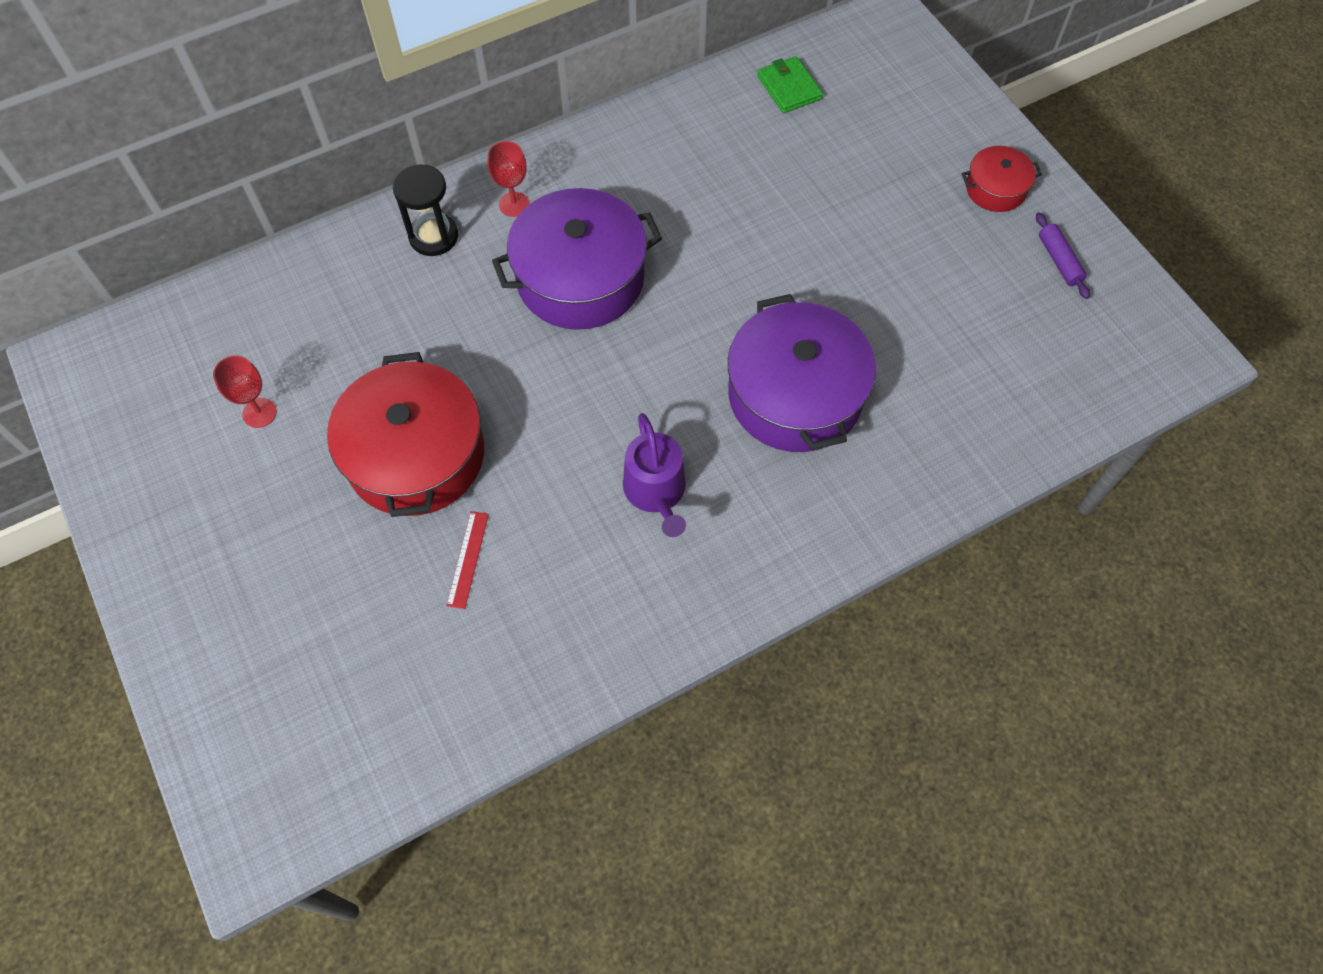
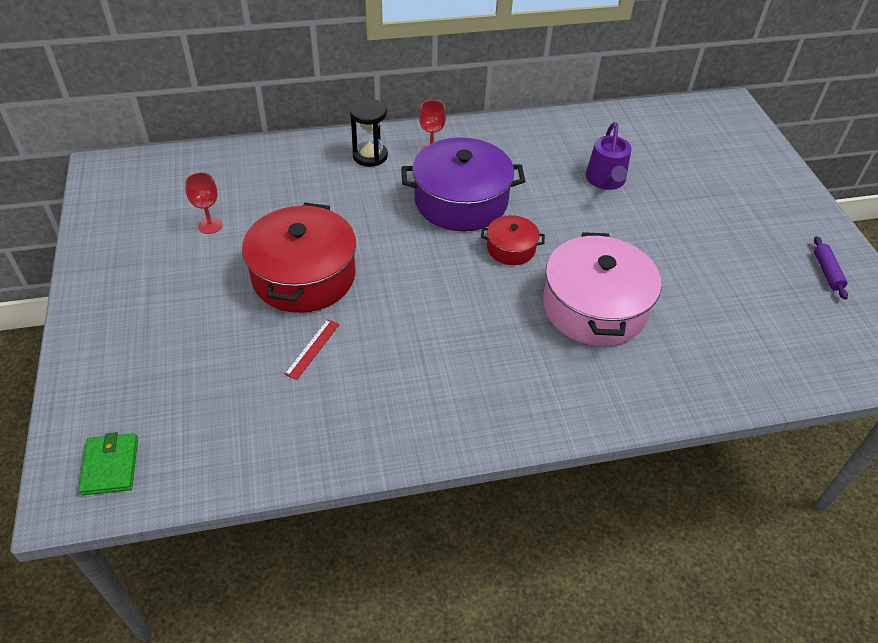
camera: 15 degrees right, 15 degrees down
(656, 492) = (468, 342): purple watering can -> purple watering can (606, 180)
(789, 88) = (646, 128): green wallet -> green wallet (110, 466)
(795, 395) = (594, 307): purple pot -> pink pot
(995, 189) = (786, 217): red pot -> red pot (511, 248)

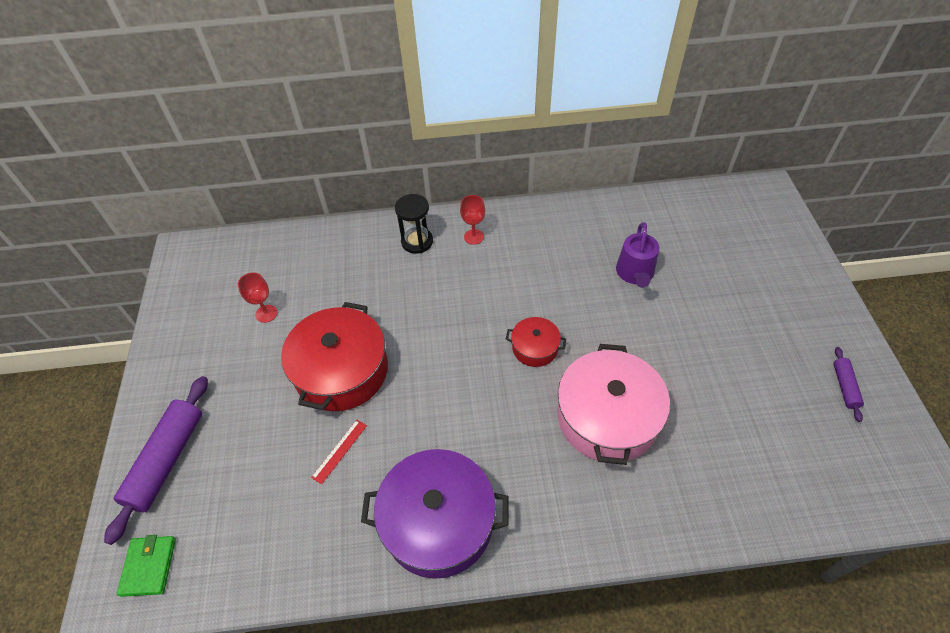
camera: 10 degrees right, 5 degrees up
(115, 366) = (166, 460): none -> purple rolling pin
(461, 201) = (494, 293): purple pot -> purple pot (438, 522)

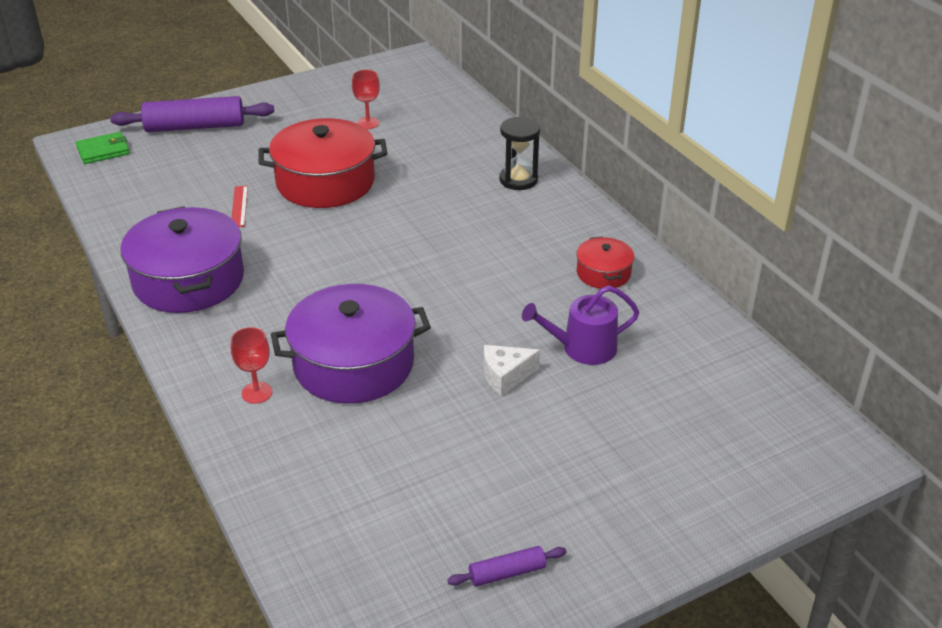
camera: 65 degrees right, 15 degrees down
(340, 451) = (239, 206): red ruler -> red ruler turned 75 degrees clockwise
(473, 237) = (553, 214): red goblet -> red goblet (257, 393)
(535, 348) = (420, 293): red pot -> red pot (603, 273)
(607, 417) = (353, 364): pink pot -> purple pot
(651, 325) = (505, 376): none -> white cheese

